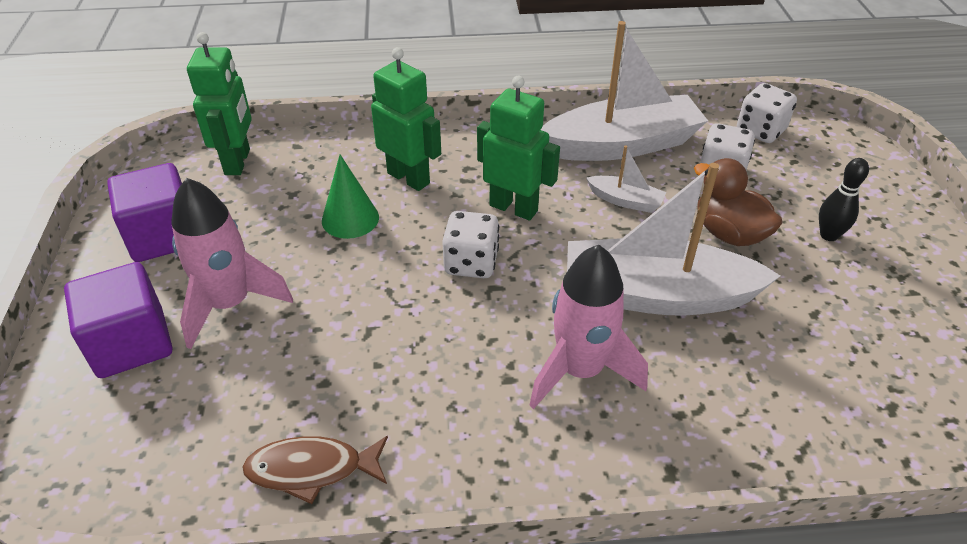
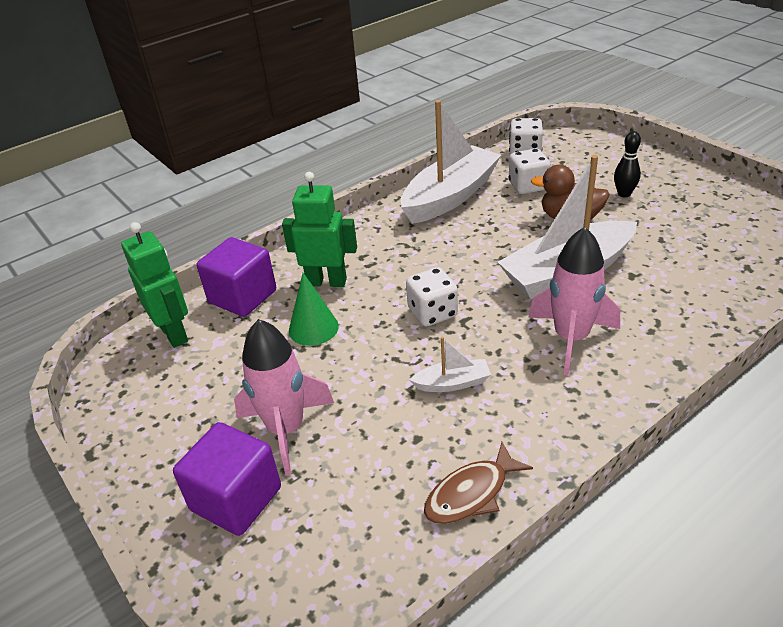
camera: 30 degrees left, 5 degrees down
(163, 236) = (172, 414): purple cube -> purple cube (242, 297)
(514, 208) = (422, 266): green robot -> none
(625, 201) = (489, 228): white boat -> white boat (452, 383)

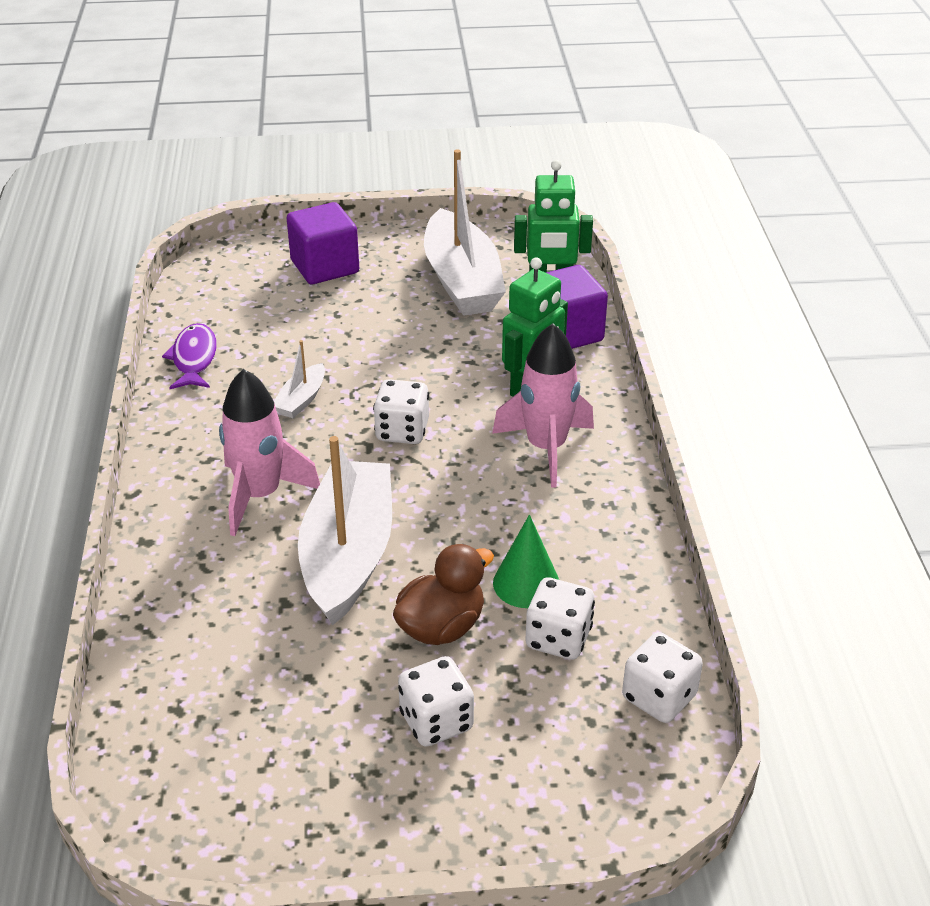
camera: 120 degrees right, 0 degrees up
(286, 429) = (361, 304): pink rocket -> pink rocket (546, 448)
(313, 328) = (467, 356): green cone -> green cone (526, 583)
(450, 197) = (608, 552): white boat -> white boat (462, 280)
(471, 493) = (194, 359): brown fish -> purple fish
(624, 194) = (436, 721): black bowling pin -> white dice

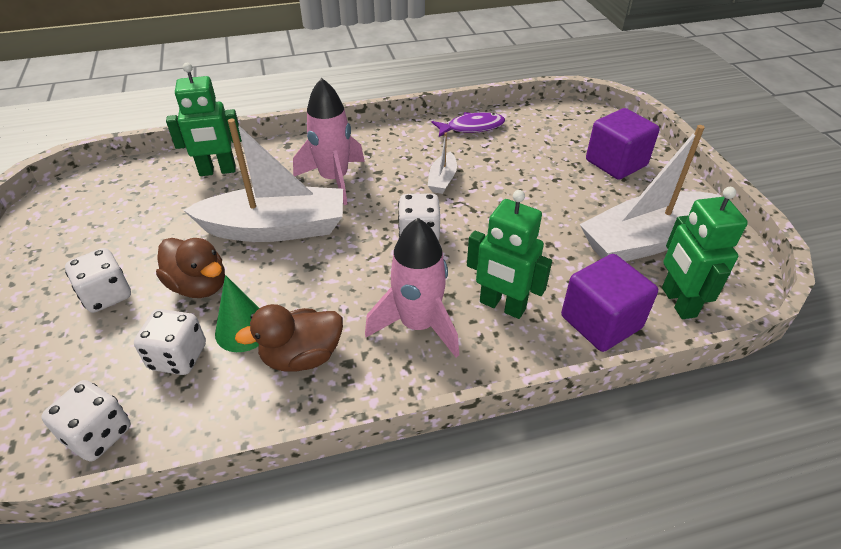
camera: 80 degrees right, 5 degrees up
(183, 620) = (217, 171): none -> green robot
(301, 399) = (442, 179): white boat -> white boat turned 90 degrees counterclockwise
(574, 536) = (302, 356): none -> brown duck

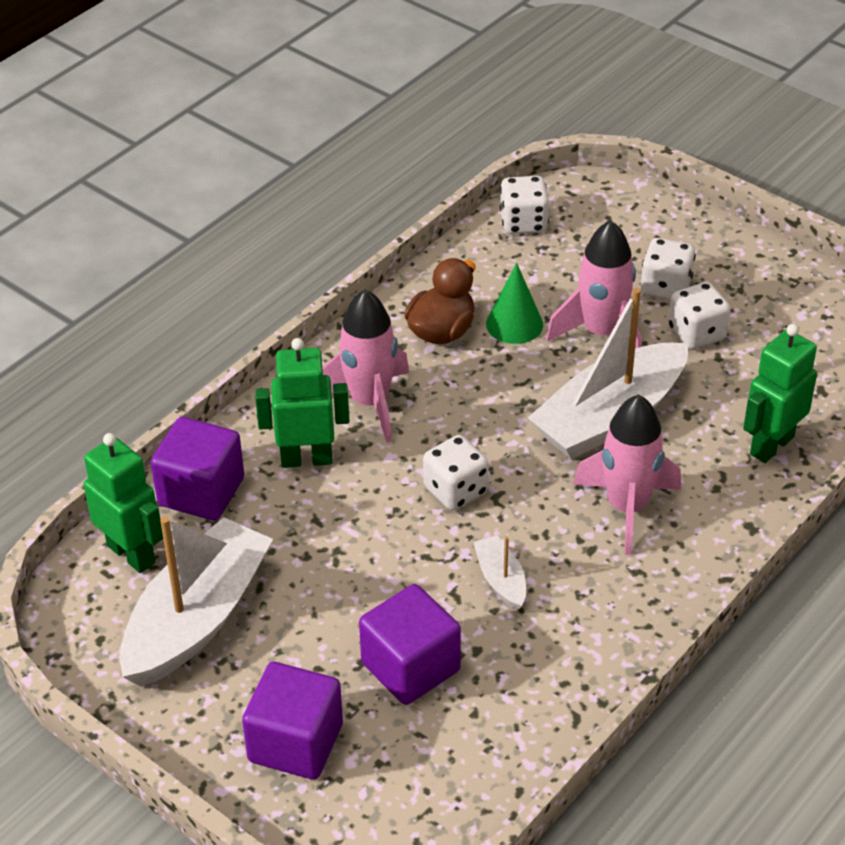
camera: 145 degrees right, 0 degrees up
(178, 357) = (538, 283): white dice -> white dice (696, 333)
(199, 286) = (601, 333): brown duck -> pink rocket
(471, 127) = (549, 701): purple fish -> none
(529, 166) = (410, 667): none -> purple cube

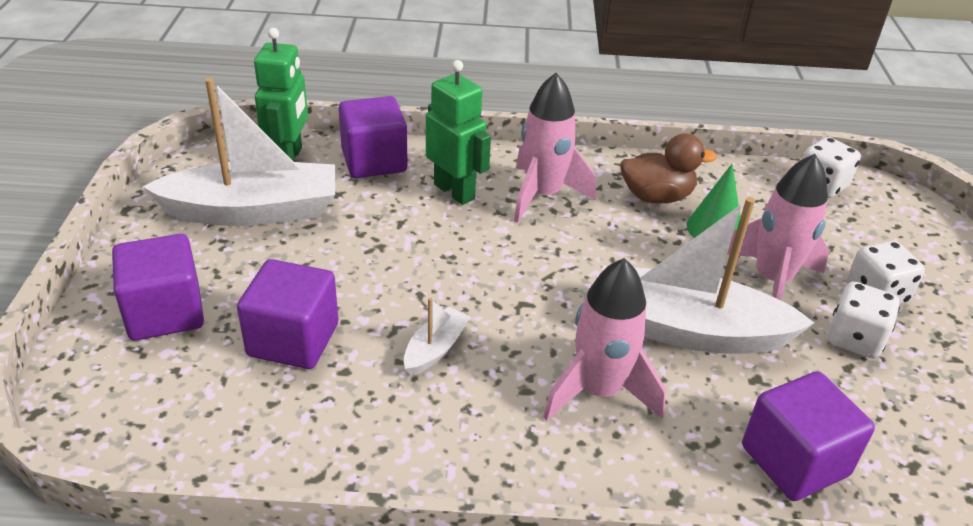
camera: 50 degrees right, 5 degrees down
(455, 490) = (505, 278): white dice -> none
(771, 445) = (794, 461): green robot -> purple cube

